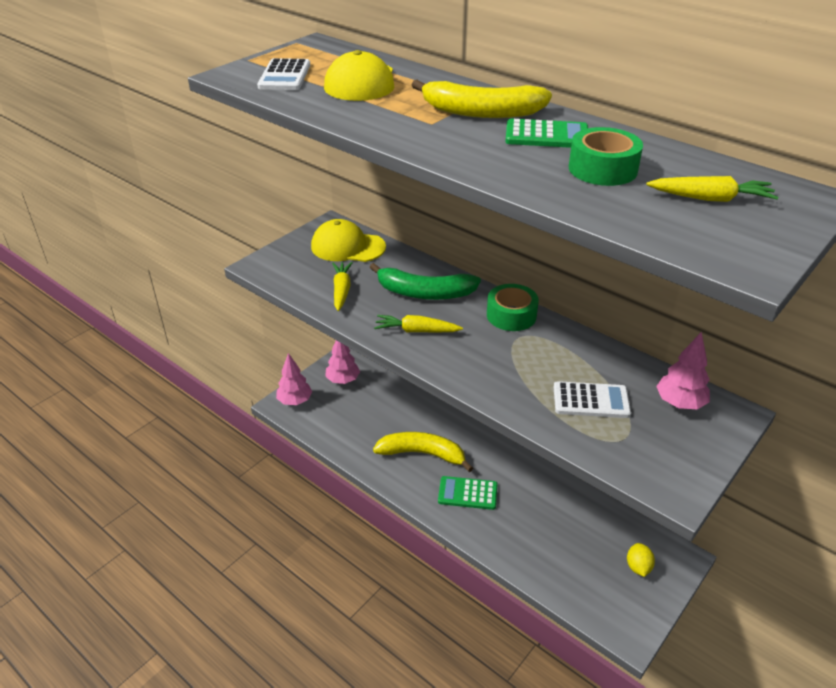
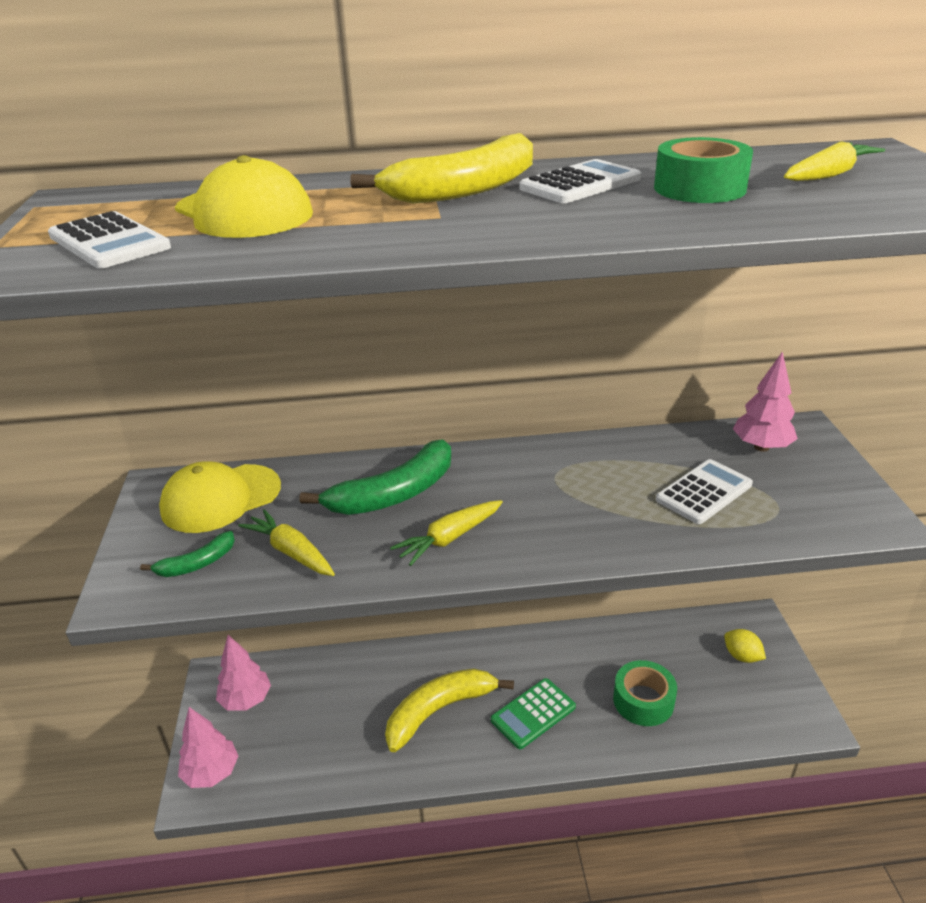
camera: 45 degrees left, 5 degrees down
(300, 271) = (197, 563): none -> green banana
(511, 315) = (515, 461): green tape -> green tape (643, 701)
(546, 135) = (580, 184): green calculator -> white calculator

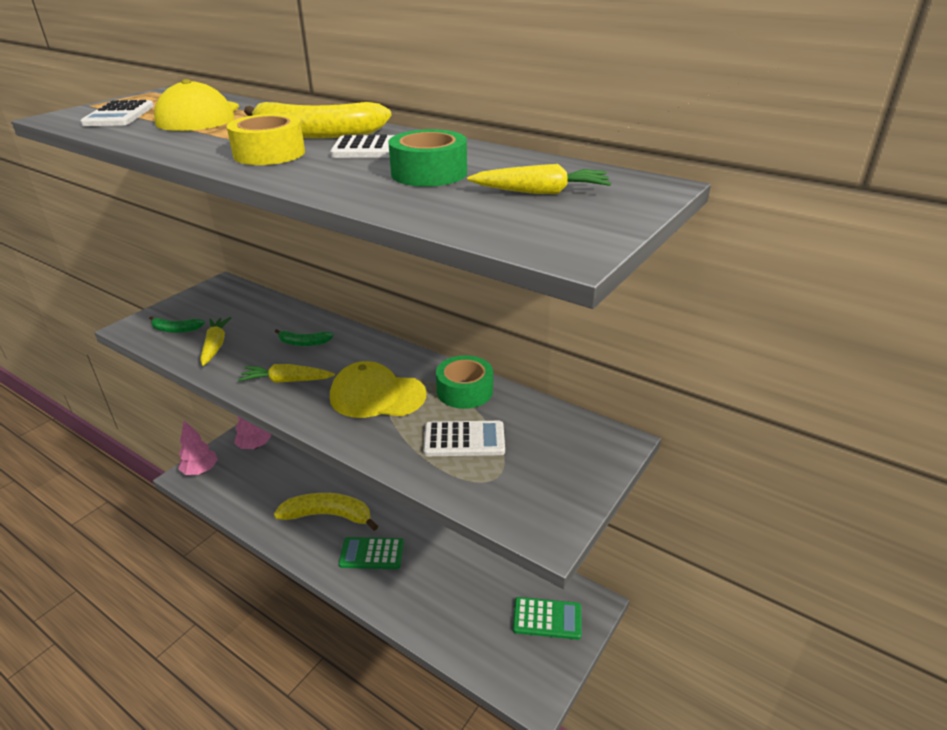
camera: 40 degrees right, 0 degrees up
(220, 498) = (233, 304): yellow cap -> yellow cap (377, 396)
(394, 493) = (304, 343): green banana -> green banana, size x0.51
(489, 219) = (269, 153): none -> yellow tape
(643, 701) = (443, 595): green tape -> green tape (464, 391)
(741, 656) = (547, 619): yellow lemon -> green calculator
(761, 447) = (559, 435): pink tree -> none

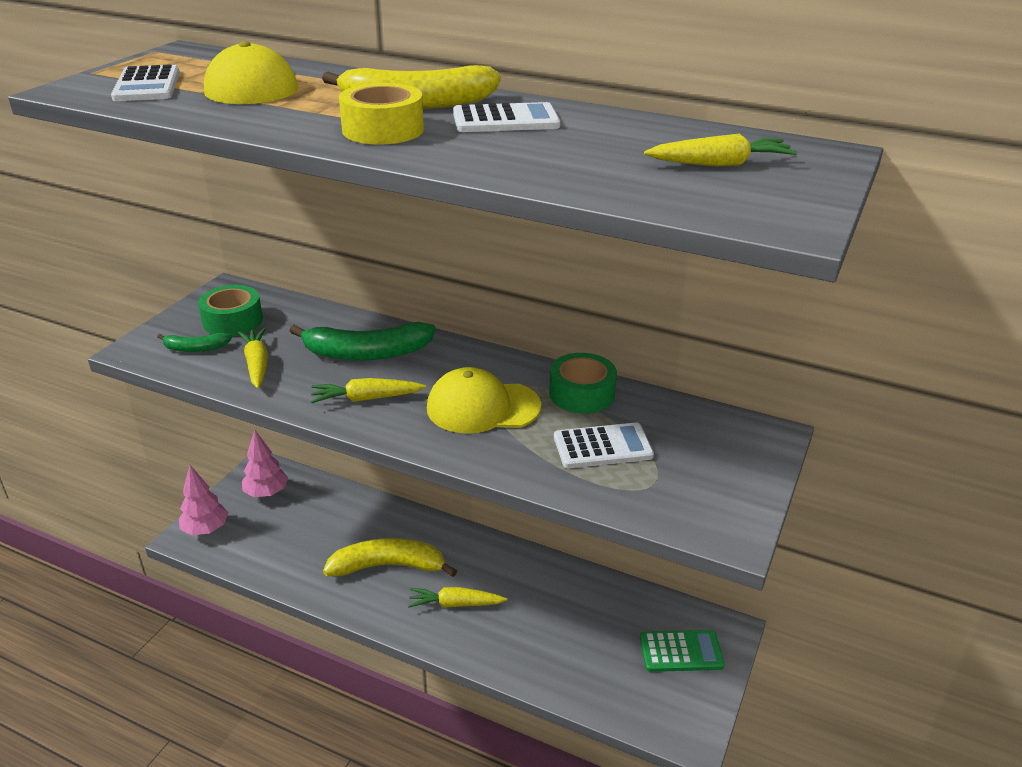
camera: 10 degrees left, 0 degrees up
(304, 343) = (367, 353): green banana -> green banana, size x1.96
(372, 553) = (456, 604): green calculator -> yellow carrot
(429, 173) = (585, 147): green tape -> green tape (232, 321)

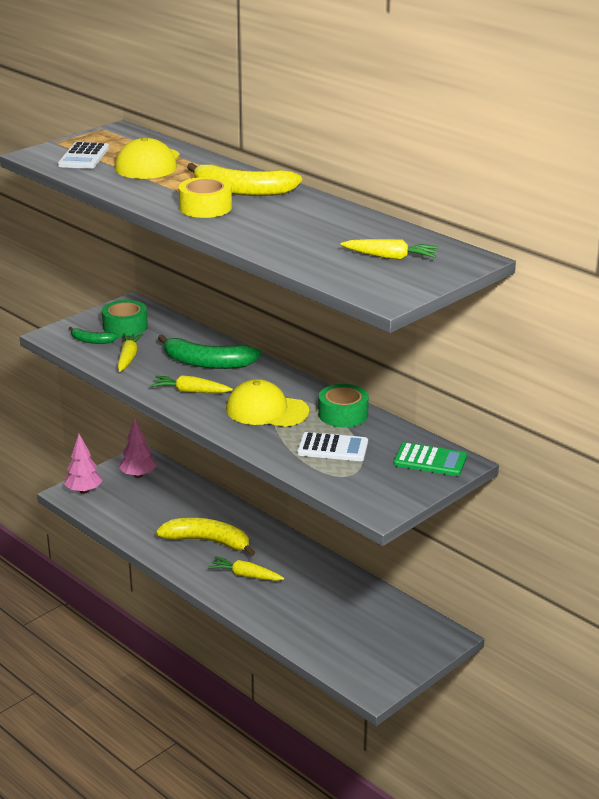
camera: 20 degrees right, 5 degrees down
(505, 120) = (287, 210): white calculator -> none
(681, 652) = (401, 641): green calculator -> green calculator (430, 460)

